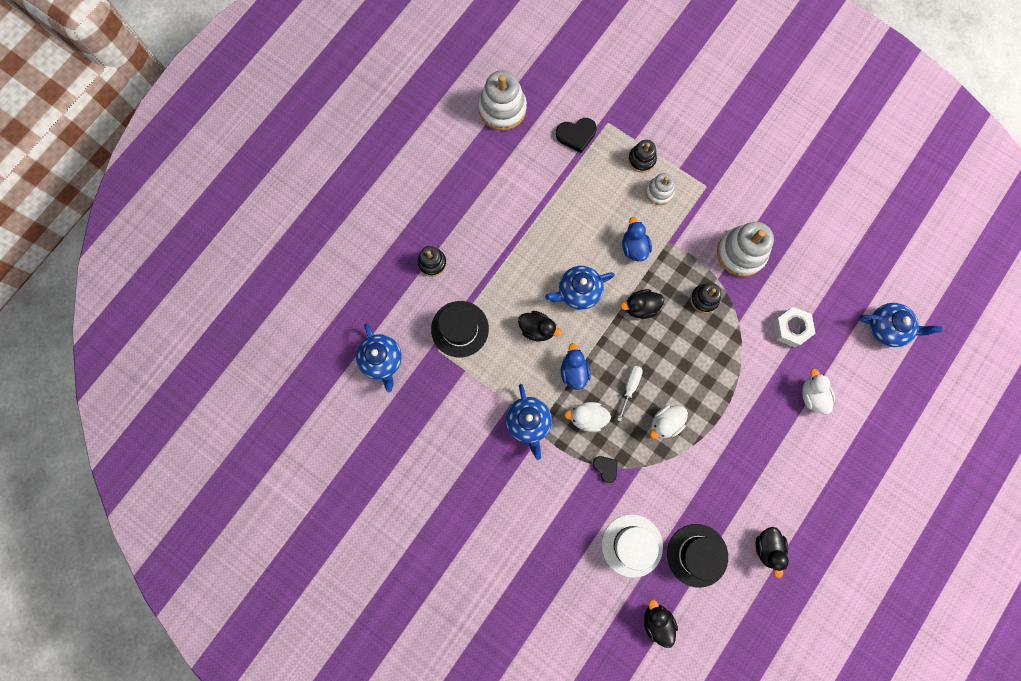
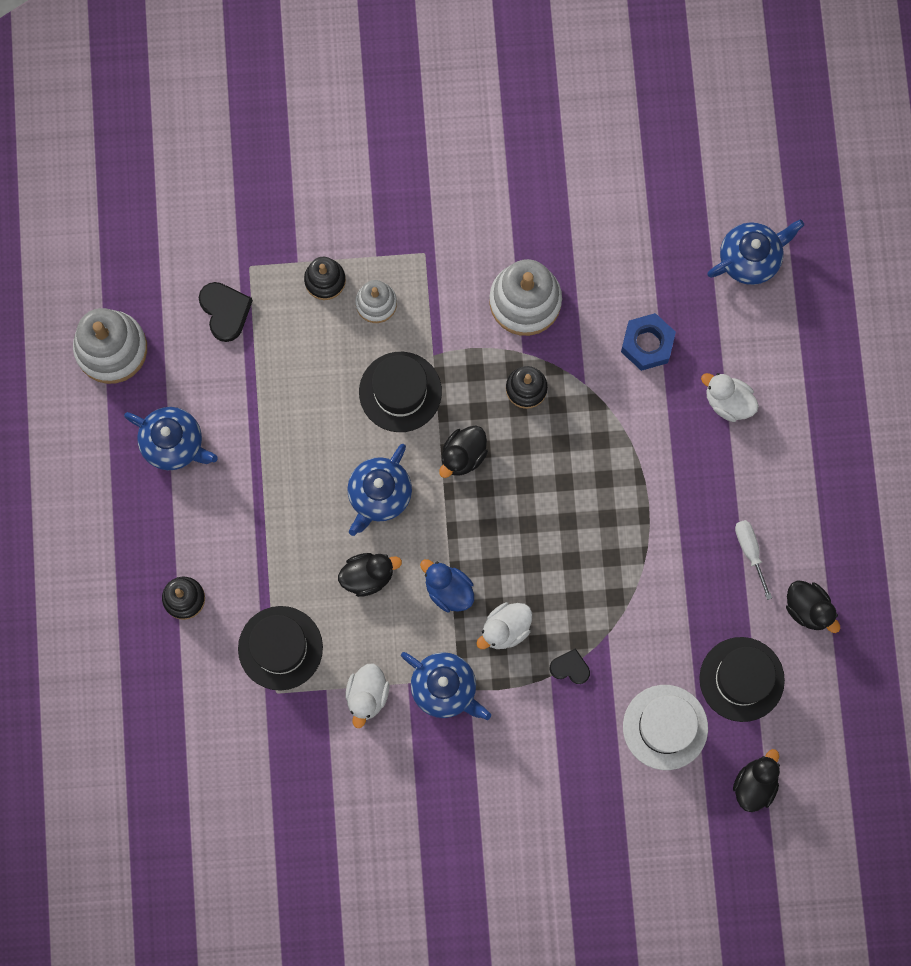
camera: 40 degrees left, 0 degrees up
(382, 360) = (222, 757): blue teapot -> blue teapot (174, 444)
(576, 135) = (225, 311): black heart -> black heart turned 60 degrees counterclockwise
(630, 387) = (524, 556): white screwdriver -> white screwdriver (750, 551)
(634, 247) = (400, 392): blue duck -> black hat
(657, 621) = (755, 784): black duck -> black duck turned 90 degrees clockwise
(665, 423) = (595, 564): white duck -> white duck (367, 695)
(791, 328) = (647, 344): white nut -> blue nut

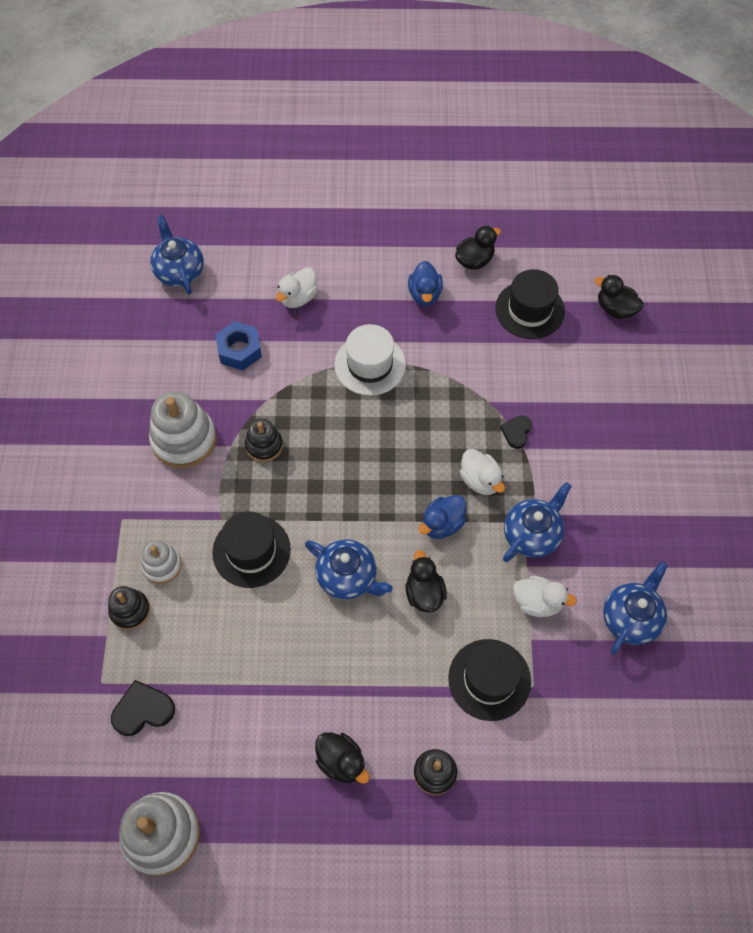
camera: 85 degrees left, 15 degrees down
(174, 444) = (273, 772): blue teapot -> blue teapot (631, 618)
(463, 456) = (319, 502): black duck -> black duck (341, 761)
(665, 727) = (568, 366): white hat -> white hat (370, 364)
(750, 551) = (424, 294): white screwdriver -> blue duck

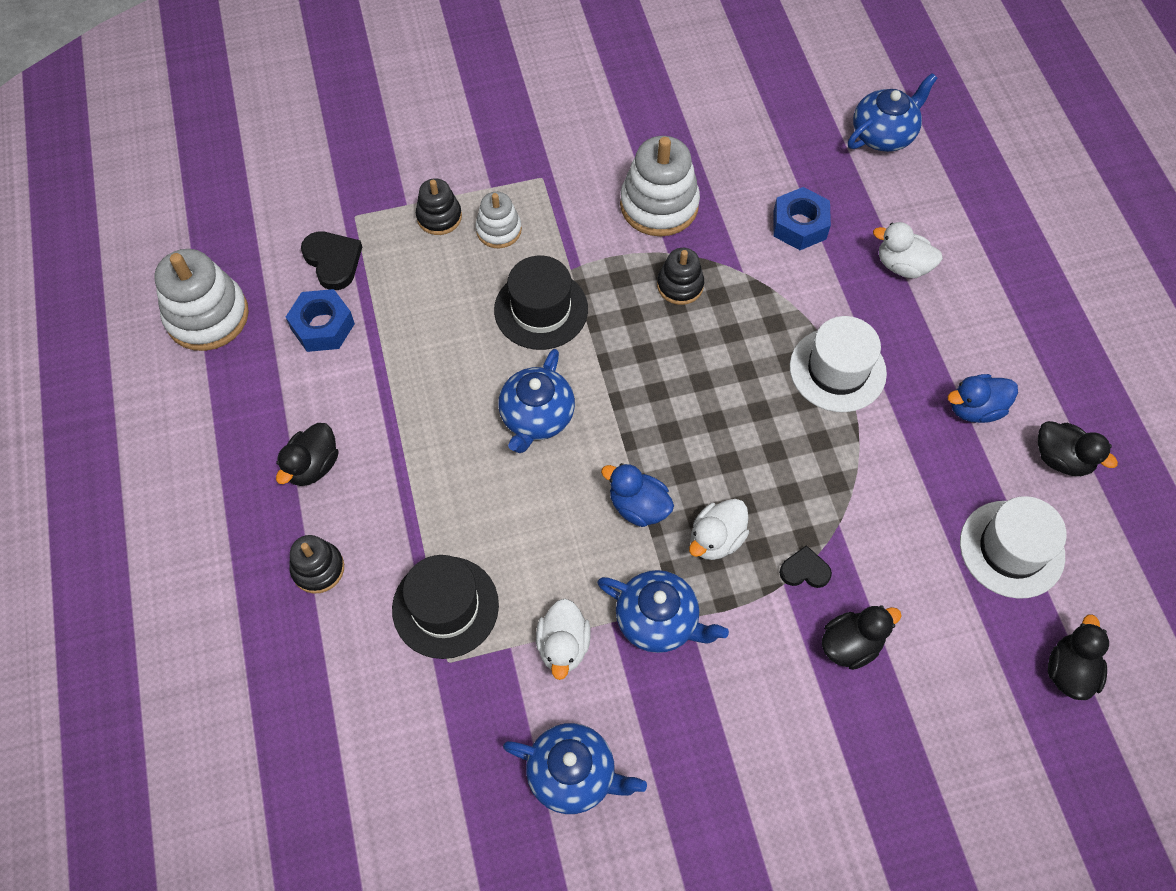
camera: 75 degrees right, 0 degrees up
(208, 731) = (322, 326): none -> blue nut
(424, 593) = (539, 506): black duck -> black duck (850, 644)
(529, 310) = (1011, 549): black hat -> white hat

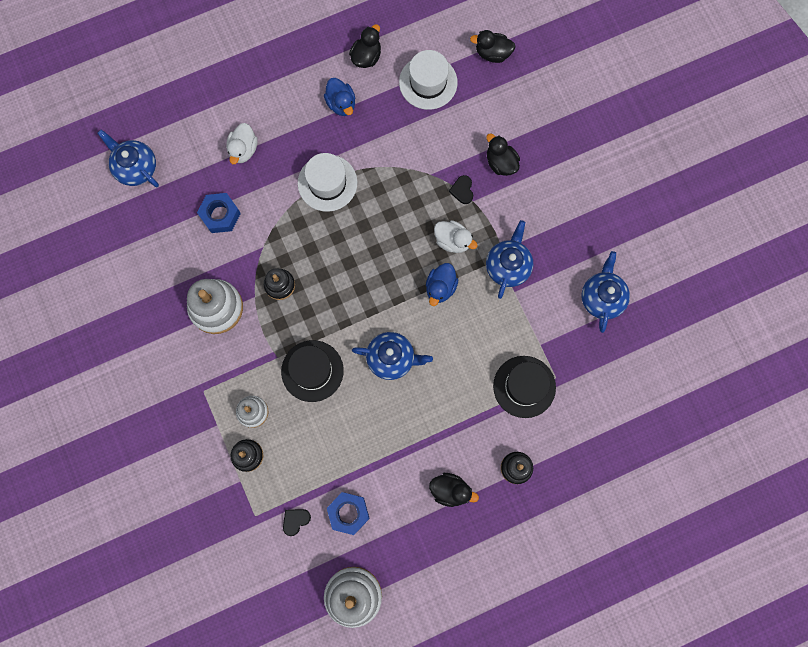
camera: 100 degrees left, 15 degrees up
(333, 261) = (295, 520): black heart -> black heart, size x0.65
(563, 646) = (533, 315): white duck -> none

